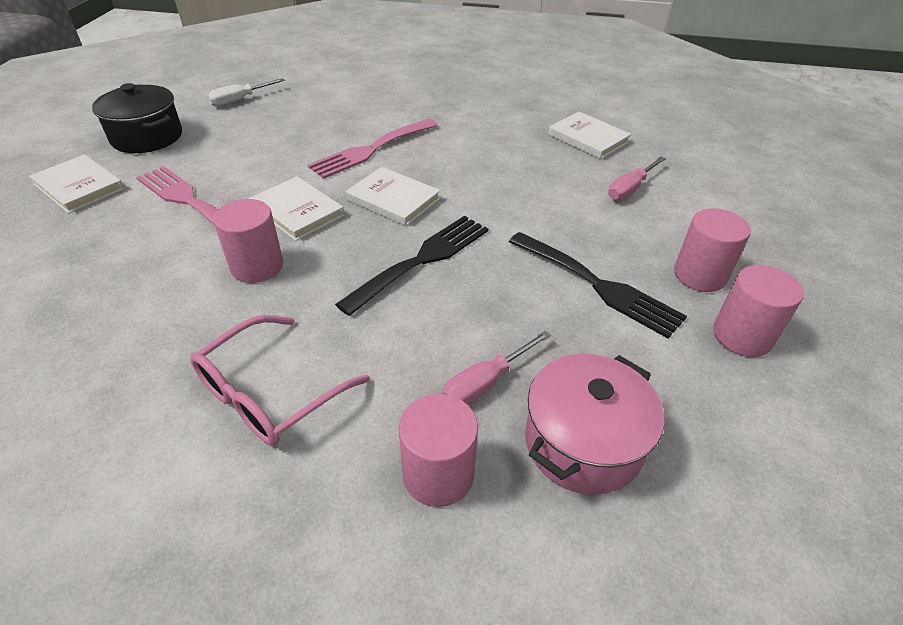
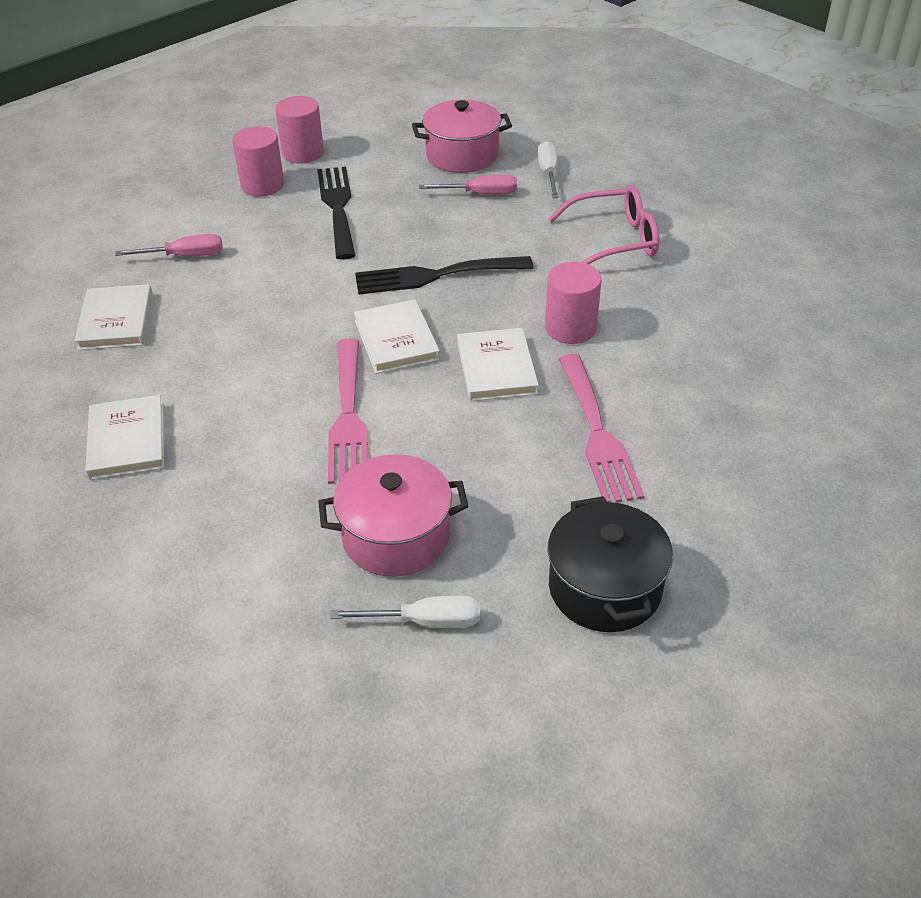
camera: 140 degrees left, 0 degrees up
(79, 187) = (716, 518): white book -> white book (127, 441)
(284, 118) = (396, 536): none -> pink pot
(371, 150) = (348, 416): pink fork -> pink fork turned 90 degrees clockwise
(438, 474) = (548, 174): pink cylinder -> white screwdriver

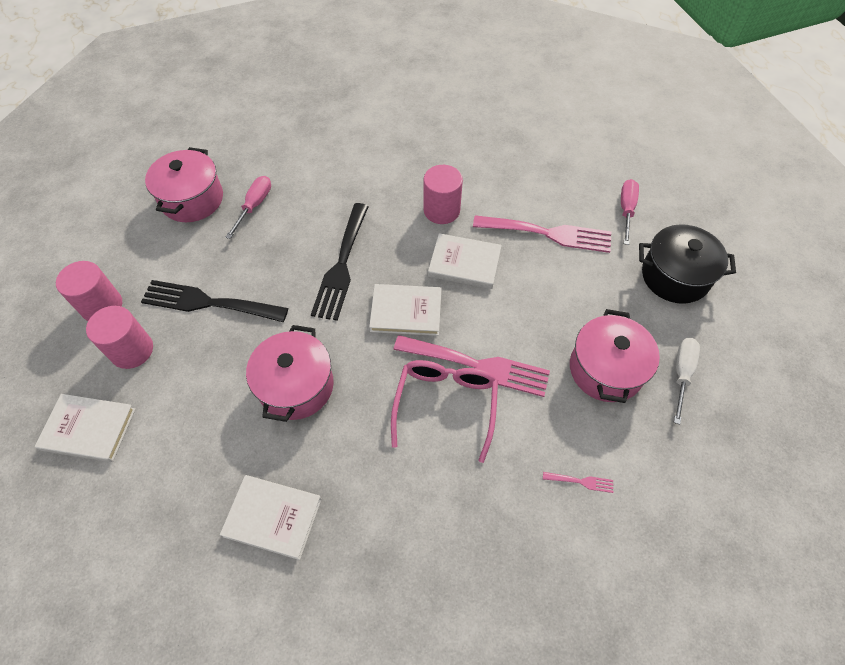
camera: 70 degrees left, 15 degrees up
(127, 441) = (444, 533): white book -> white book (88, 429)
(185, 256) = (205, 439): pink screwdriver -> pink screwdriver (626, 210)
(221, 542) = (581, 481): none -> pink fork
(264, 291) = (296, 386): none -> pink pot
(548, 174) = (256, 159): white screwdriver -> none
(614, 240) = (359, 154): pink glasses -> pink glasses (445, 405)

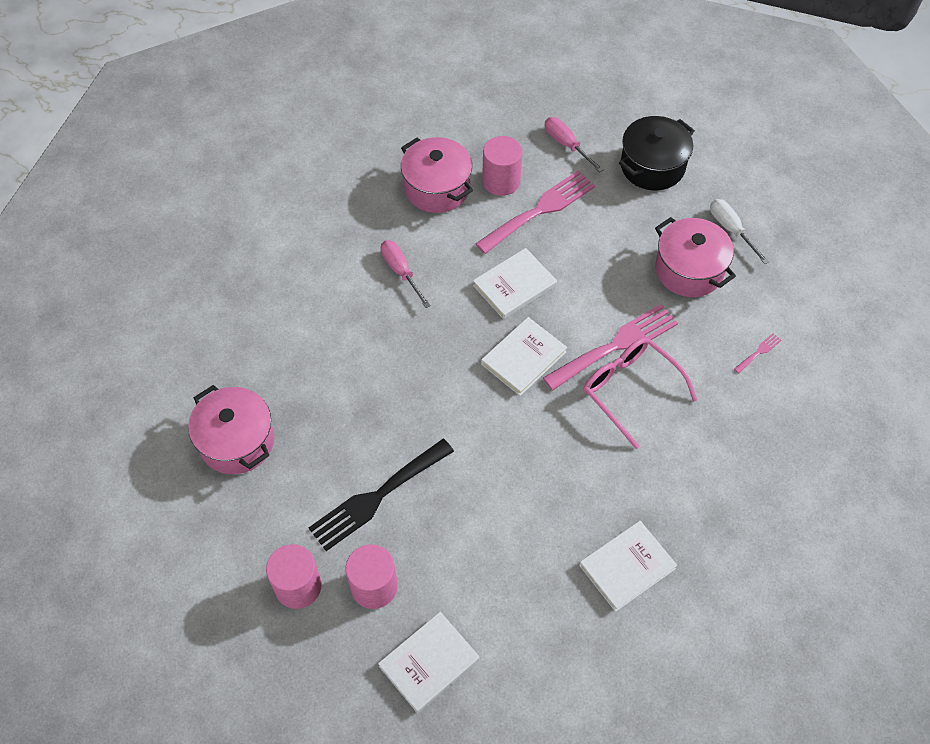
camera: 50 degrees left, 0 degrees up
(254, 205) = (297, 395): pink screwdriver -> pink screwdriver (401, 271)
(296, 386) = (524, 481): pink pot -> pink pot (437, 188)
(342, 265) = (433, 372): black fork -> none
(441, 210) = (445, 262): pink cylinder -> pink cylinder (501, 181)

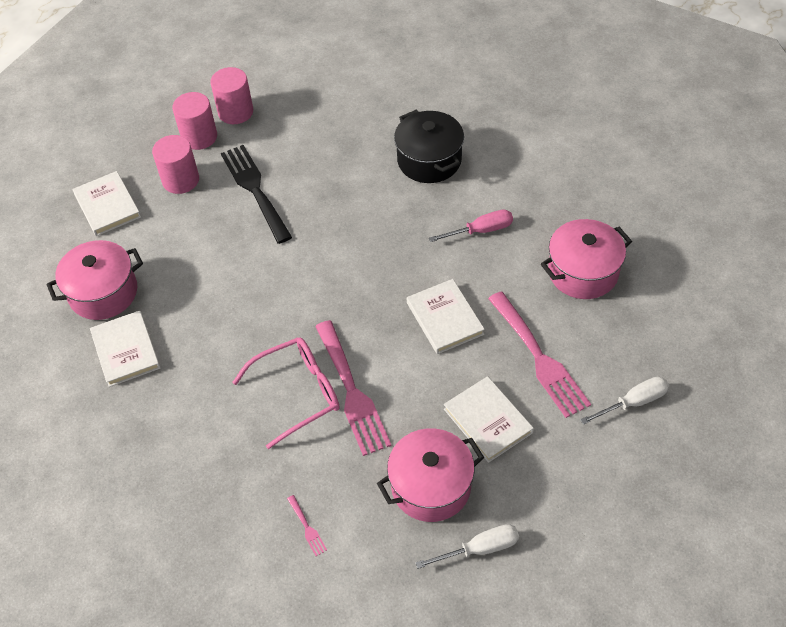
camera: 105 degrees right, 5 degrees down
(237, 441) = (334, 109): pink pot -> pink pot (103, 293)
(501, 181) = (585, 329): pink cylinder -> pink cylinder (235, 112)
(523, 358) = (359, 311): white book -> white book (488, 421)
(566, 145) = (633, 402): pink screwdriver -> white screwdriver
(652, 166) = (590, 486): black pot -> black pot (429, 160)

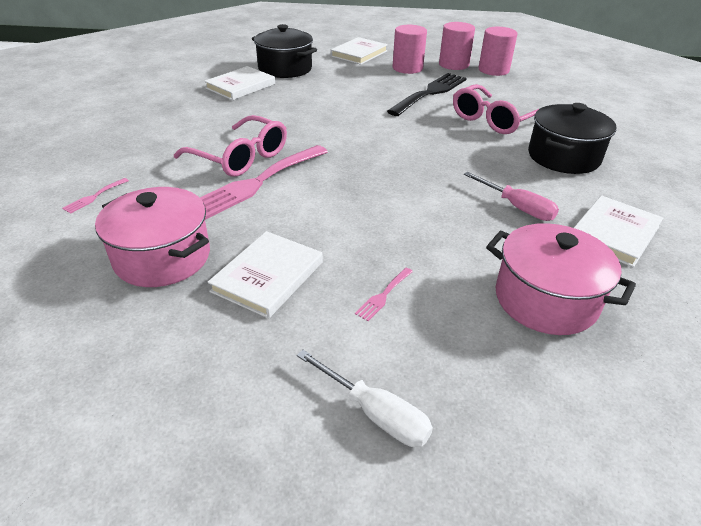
camera: 60 degrees right, 15 degrees down
(103, 293) = (285, 69): pink pot -> black pot
(340, 170) = (493, 120): none -> pink glasses
(444, 318) = (383, 213): white book -> white book (613, 233)
(480, 549) = (84, 316): white screwdriver -> none
(539, 358) = (383, 295): pink fork -> pink fork, size x0.40

